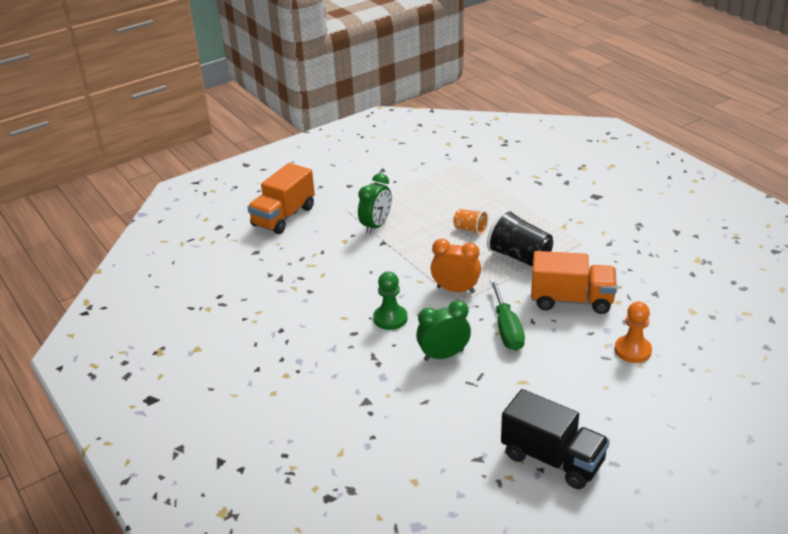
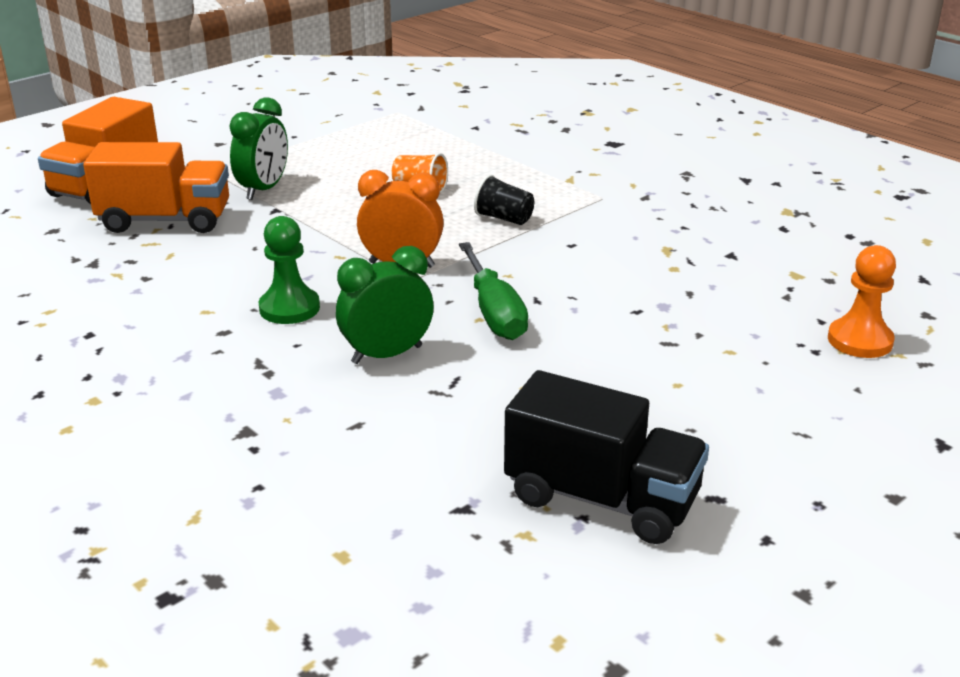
camera: 10 degrees left, 5 degrees down
(519, 257) = (504, 218): black cup -> black cup, size x0.56
(571, 300) = (597, 269): orange truck -> orange truck (165, 220)
(632, 350) = (712, 330): orange pawn -> orange pawn (860, 341)

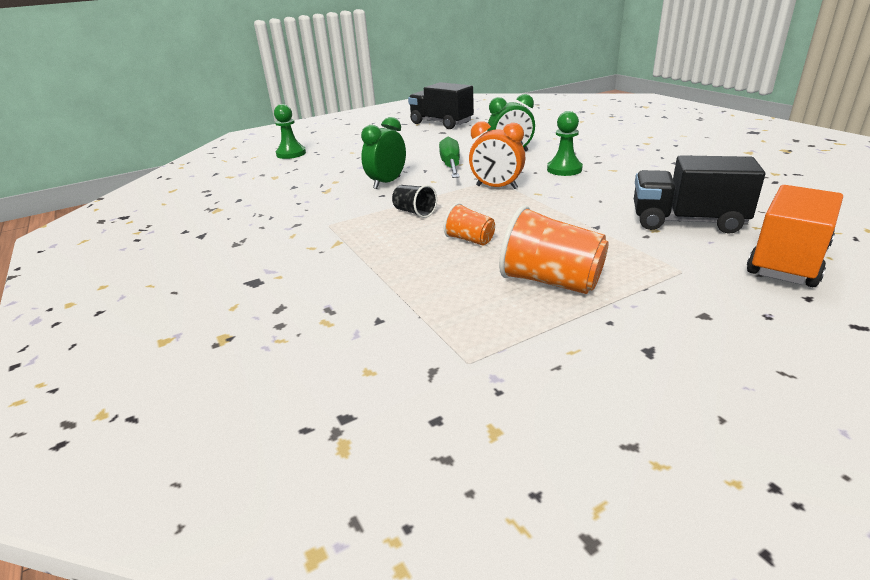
camera: 165 degrees left, 0 degrees up
(165, 220) = (686, 221): orange truck -> black truck
(264, 189) = (614, 246): green clock -> green clock (387, 183)
(335, 157) = (551, 281): none -> orange cup
(860, 341) = (291, 154): orange pawn -> green pawn

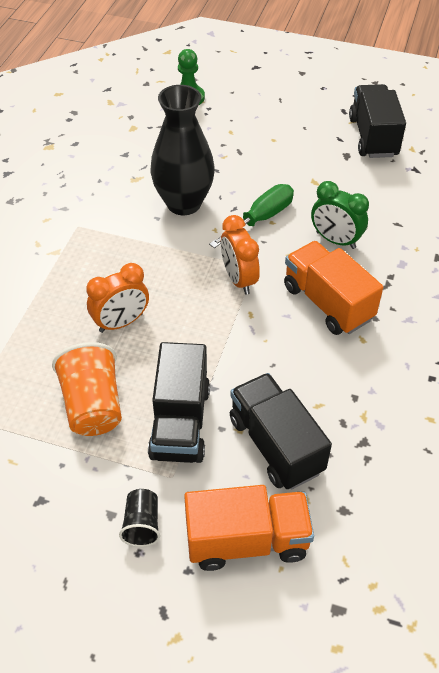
camera: 45 degrees right, 20 degrees up
(387, 183) = (183, 203): green clock -> black vase
(414, 212) = (141, 260): black cup -> black cup (142, 524)
(470, 240) = (121, 323): orange cup -> orange clock
(564, 169) = (327, 303): green pawn -> orange truck
(620, 249) = (180, 422): none -> black truck

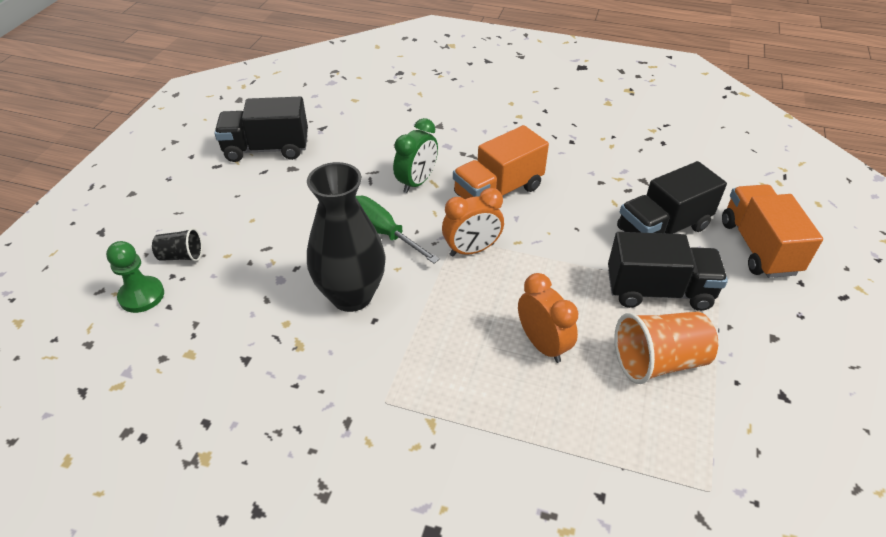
camera: 90 degrees left, 5 degrees down
(142, 524) = (774, 314): black cup -> black cup (181, 256)

